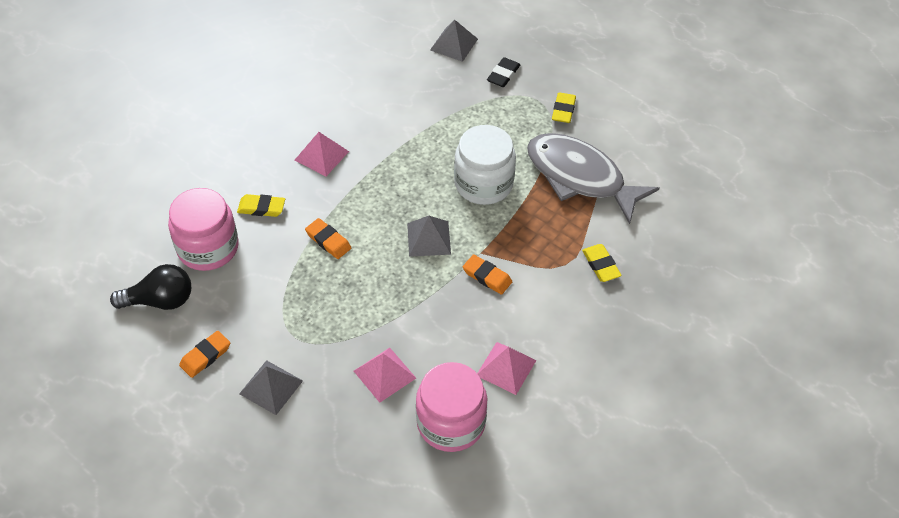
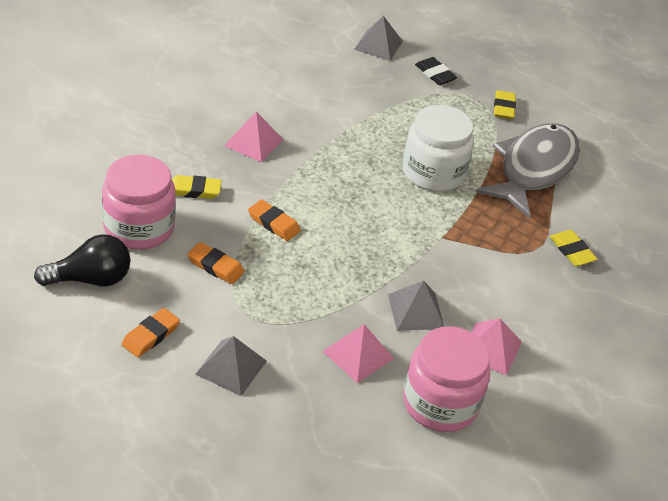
camera: 10 degrees left, 10 degrees down
(429, 238) = (383, 223): grey pyramid -> grey pyramid (416, 311)
(487, 276) = (453, 260): orange eraser -> orange eraser (215, 266)
(503, 75) = (435, 74): black eraser -> black eraser turned 60 degrees counterclockwise
(580, 177) = (533, 169): grey fish -> grey fish turned 90 degrees clockwise

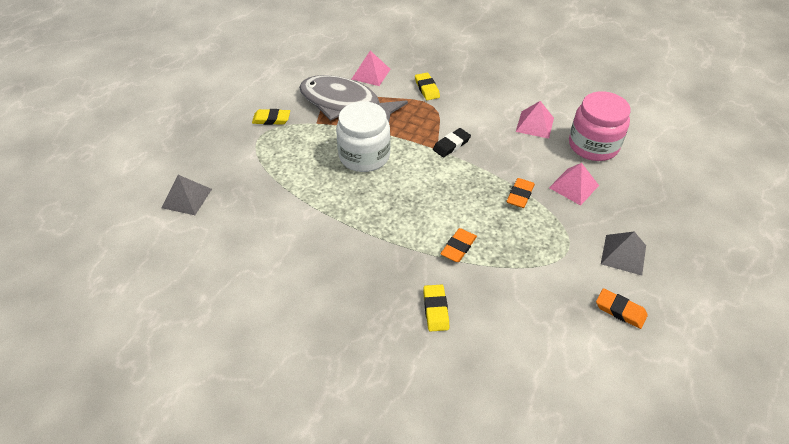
camera: 90 degrees left, 5 degrees up
(90, 279) = (580, 369): black light bulb -> none
(139, 228) = (500, 344): pink jar -> none
(215, 266) = (524, 279): orange eraser -> orange eraser (520, 195)
(253, 142) = (354, 274): pink pyramid -> pink pyramid (371, 74)
(416, 311) = (518, 159): grey pyramid -> none
(435, 74) = (229, 159): black eraser -> black eraser (451, 145)
(572, 251) = (427, 88): yellow eraser -> yellow eraser turned 75 degrees counterclockwise

